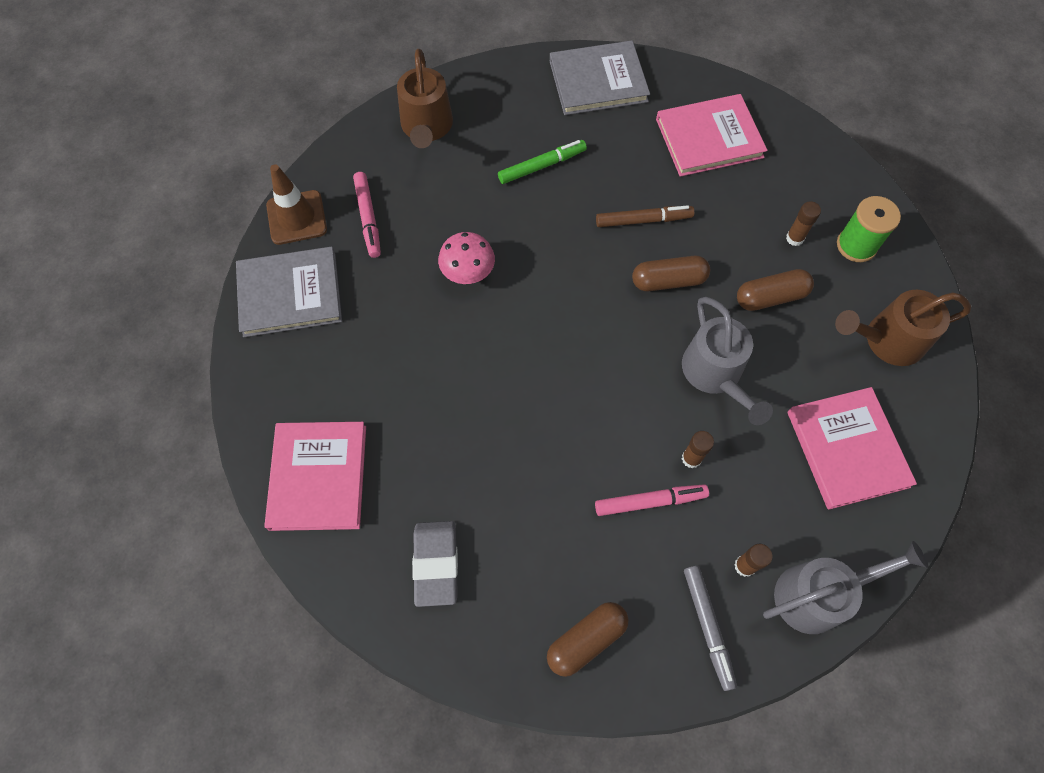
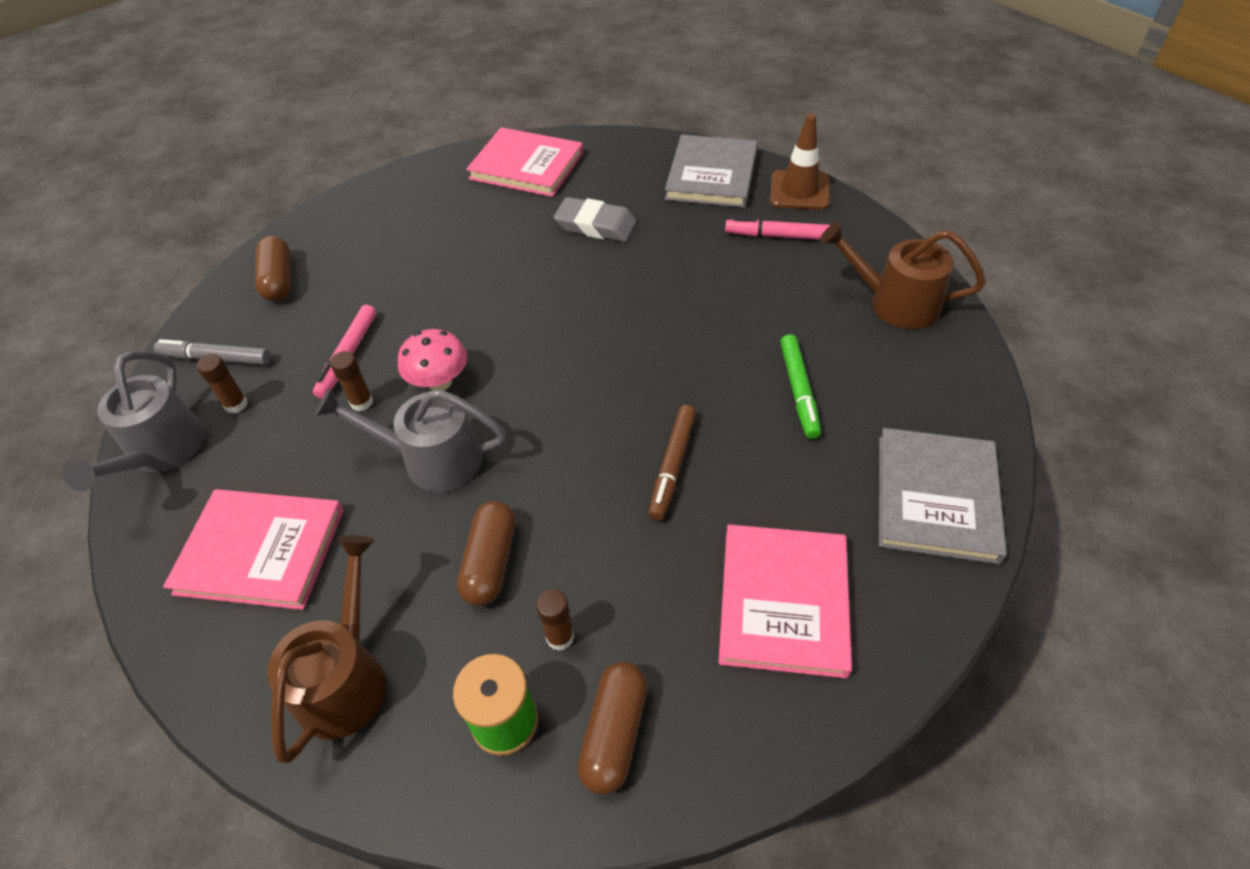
camera: 115 degrees right, 15 degrees down
(436, 564) = (408, 212): grey eraser -> grey eraser (596, 225)
(468, 273) = (675, 292): pink mushroom -> pink mushroom (439, 382)
(668, 281) = (573, 460): brown capsule -> brown capsule (614, 733)

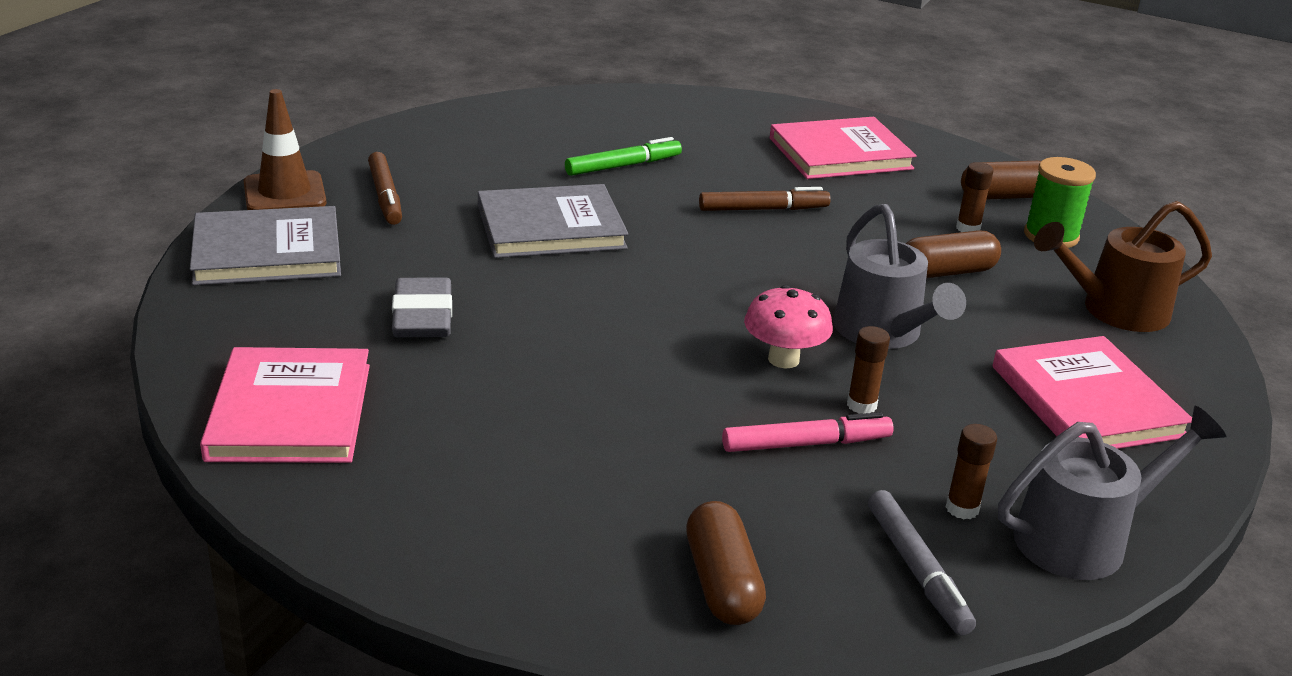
camera: 120 degrees left, 20 degrees down
(279, 280) = (722, 583): brown capsule -> brown capsule turned 60 degrees counterclockwise
(778, 236) = (385, 196): pink marker -> brown marker
(893, 303) = (469, 134): brown watering can -> none
(936, 497) = (692, 110): grey book -> grey book (551, 227)

